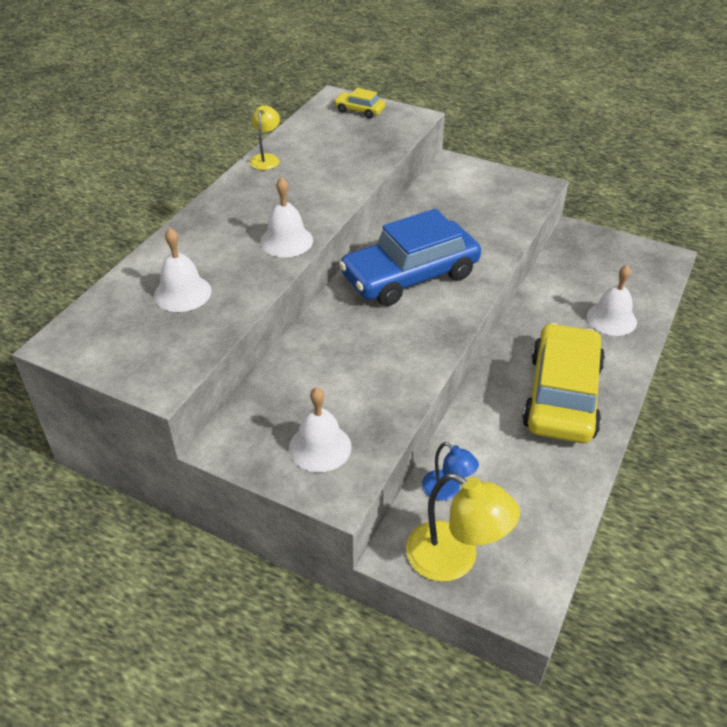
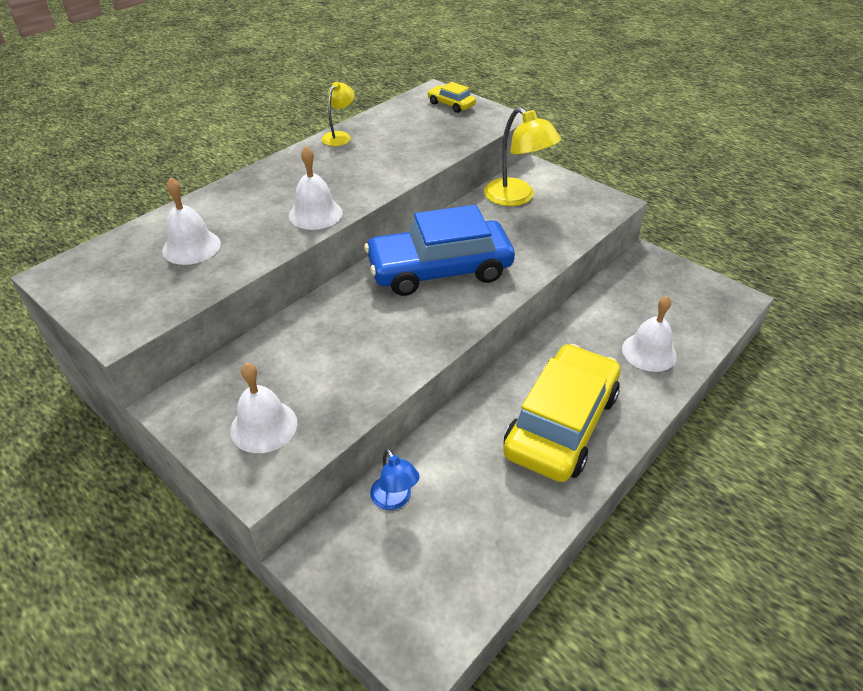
camera: 15 degrees right, 0 degrees up
(455, 559) = (368, 578): yellow lamp -> yellow lamp (516, 198)

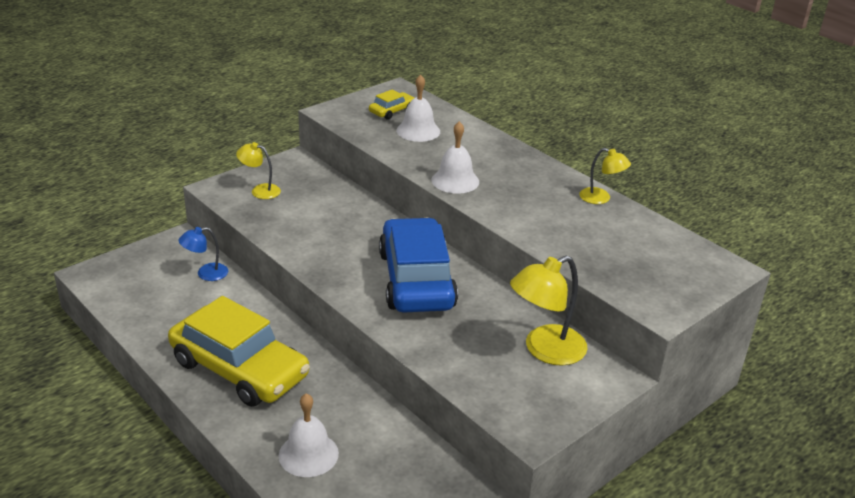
camera: 95 degrees right, 10 degrees down
(264, 426) = (260, 190): white bell -> yellow lamp
(451, 104) = (690, 276): yellow car -> yellow car (392, 111)

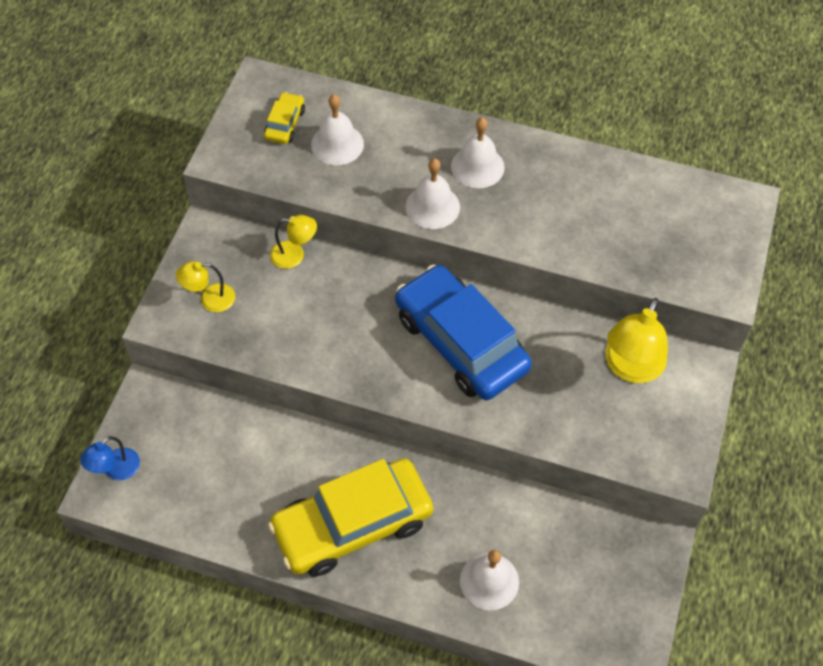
camera: 30 degrees left, 25 degrees up
(206, 273) = (217, 424): blue lamp -> blue lamp (116, 470)
(239, 369) = (352, 524): yellow car -> yellow car turned 150 degrees clockwise
(511, 174) = (477, 166): none -> white bell
(601, 198) = (582, 160): yellow lamp -> yellow lamp (294, 255)

